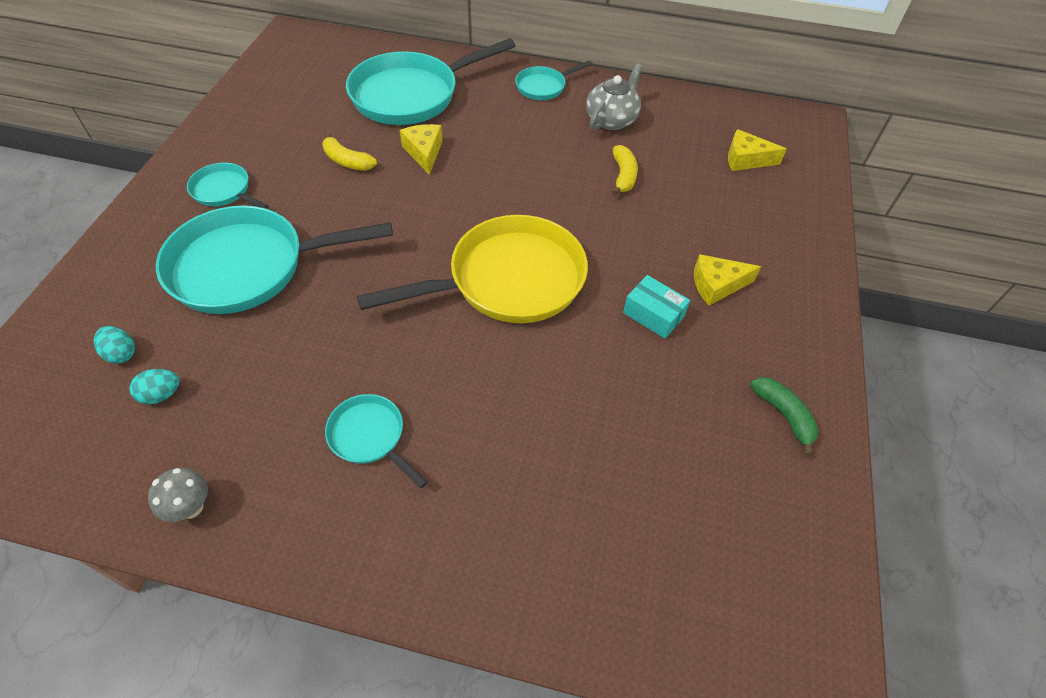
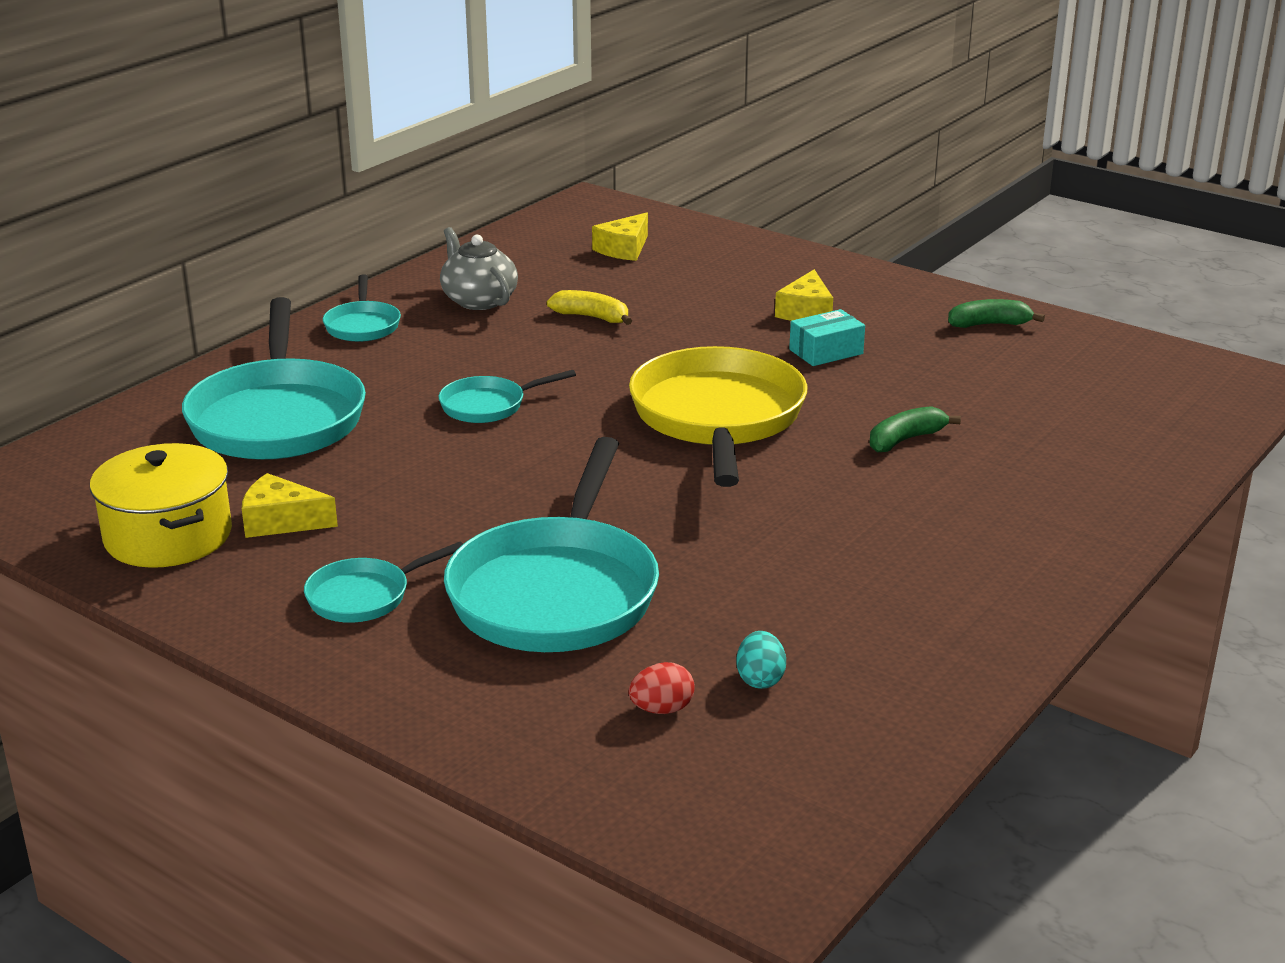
camera: 65 degrees left, 25 degrees down
(121, 353) = (662, 709): turquoise egg -> red egg
(191, 507) = (953, 668): grey mushroom -> none
(268, 104) = (168, 536): none -> yellow pot
(347, 161) = (388, 488): yellow banana -> none
(370, 437) = (906, 539): turquoise pan -> turquoise pan (488, 405)
(424, 152) = (425, 429): yellow cheese -> yellow cheese (281, 521)
(530, 400) = (905, 439): none -> green banana

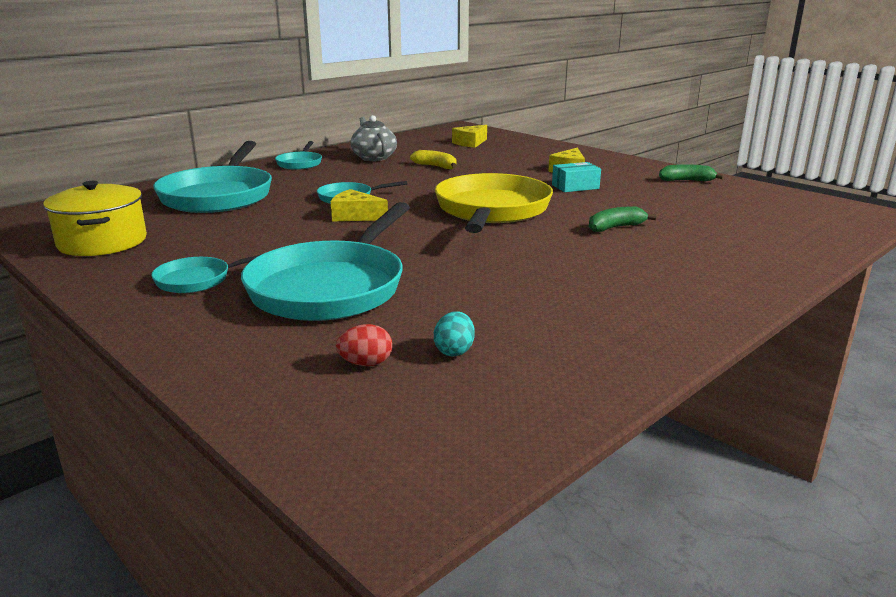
camera: 10 degrees right, 5 degrees down
(281, 521) = (178, 240): yellow cheese -> yellow cheese (355, 216)

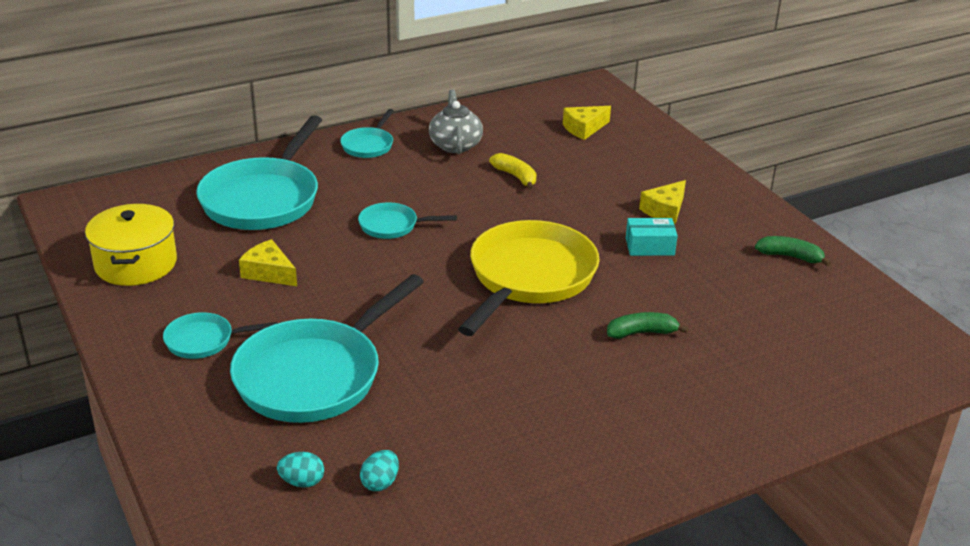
camera: 15 degrees right, 10 degrees up
(355, 216) = (384, 262): yellow cheese -> yellow cheese (269, 273)
(365, 363) = (302, 482): red egg -> turquoise egg

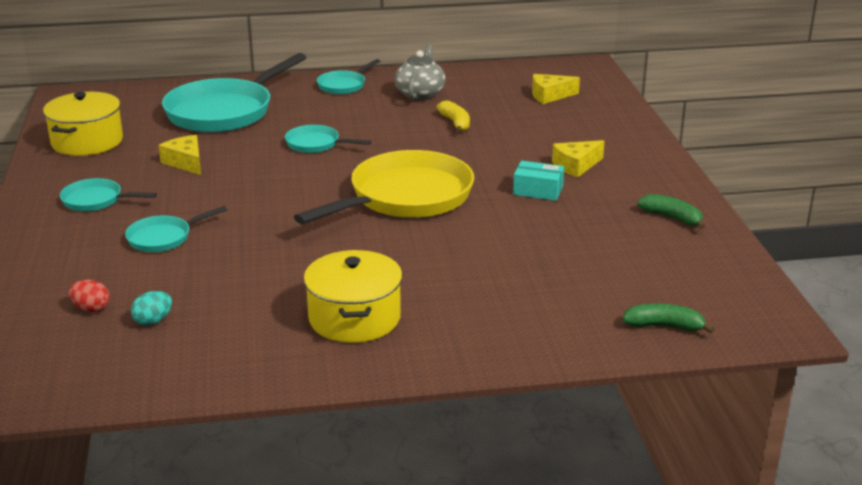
camera: 20 degrees right, 5 degrees down
(302, 482) = (91, 309): turquoise egg -> red egg
(314, 375) = (163, 238): turquoise pan -> turquoise pan, size x0.48
(580, 434) = (354, 318): none -> yellow pot
(642, 333) = (475, 253): green banana -> green banana (664, 326)

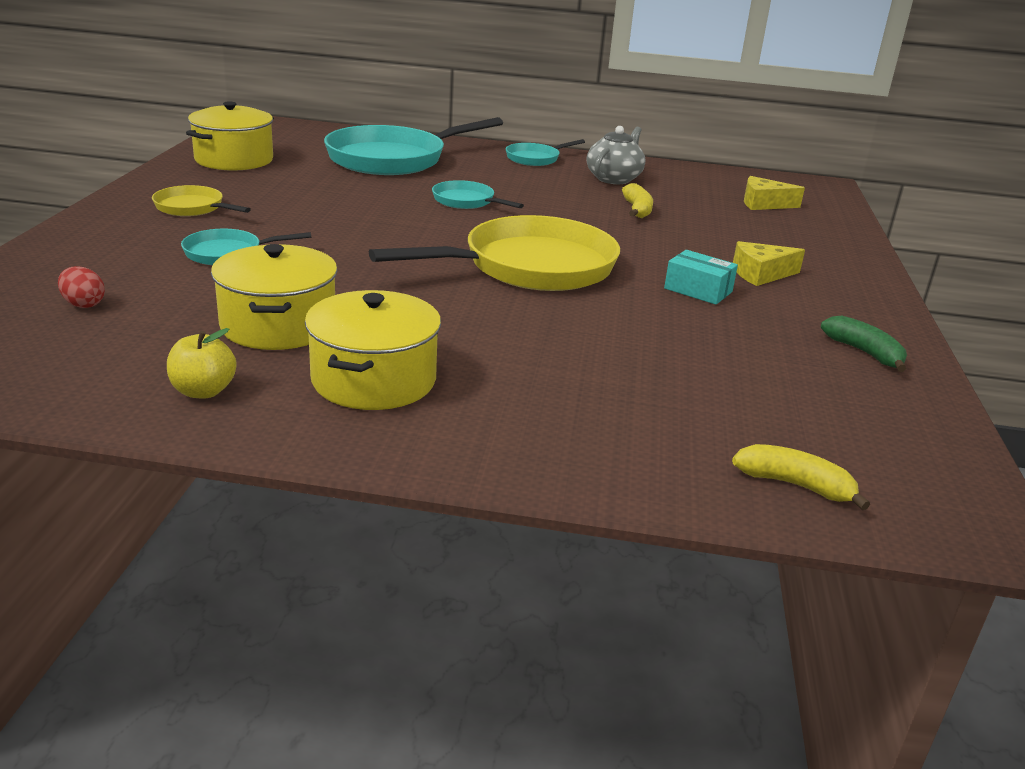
camera: 15 degrees right, 0 degrees up
(96, 200) = (192, 208): turquoise pan -> yellow pan
(153, 321) = (137, 331): turquoise egg -> none
(186, 162) = (315, 193): yellow cheese -> none
(243, 355) = (203, 391): none -> yellow apple
(254, 291) = (278, 325): none -> yellow pot
(664, 326) = (795, 485): green banana -> yellow banana

